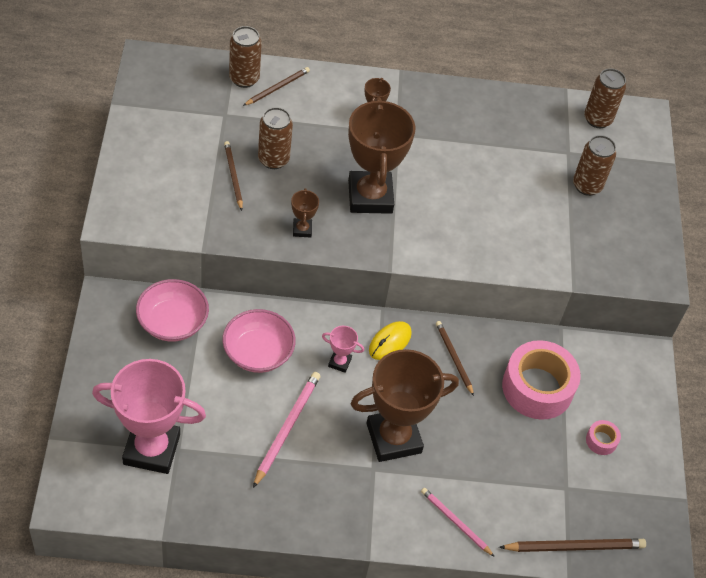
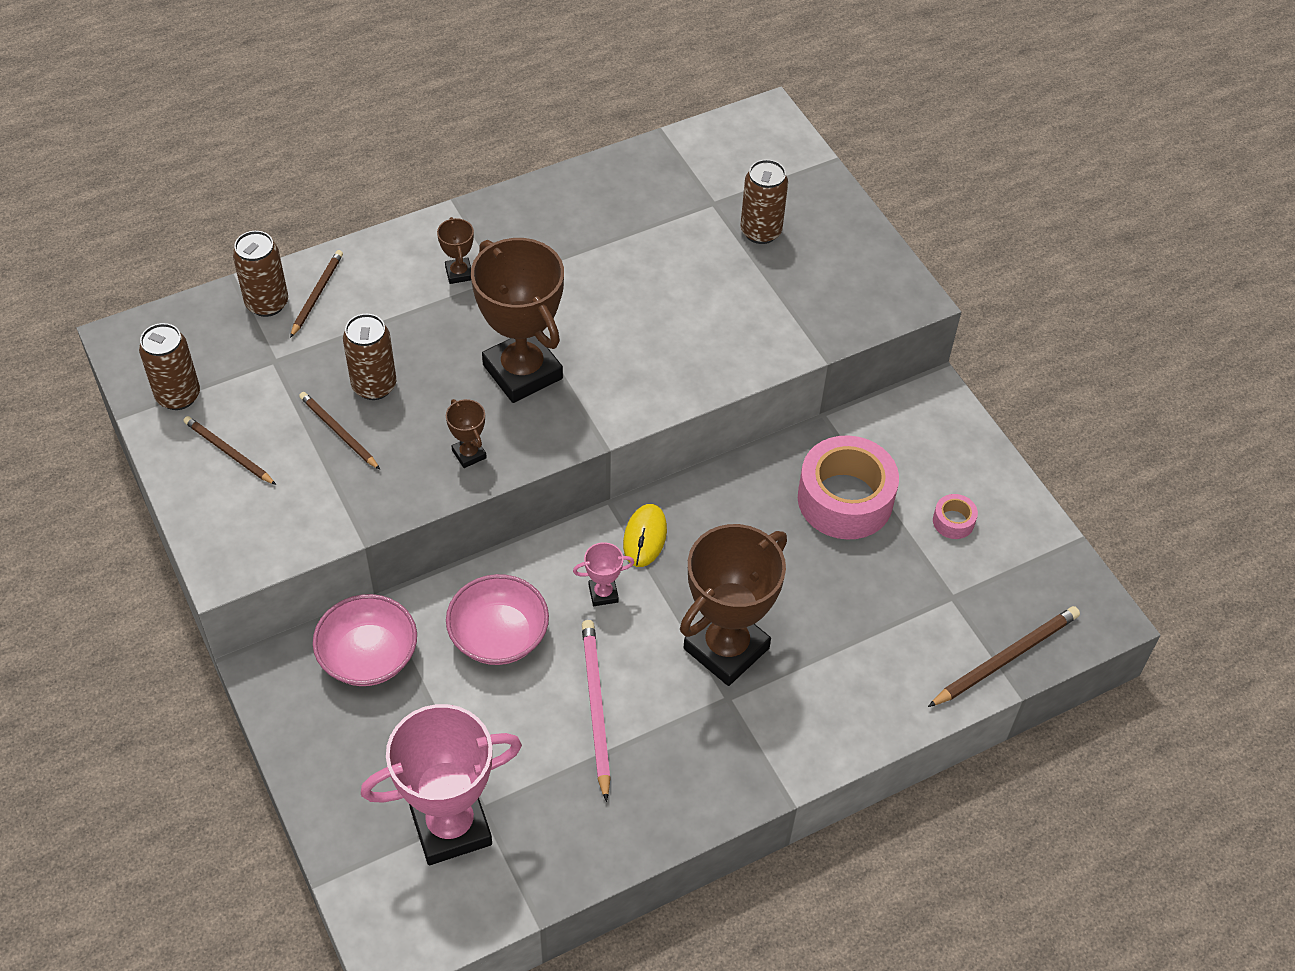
camera: 25 degrees left, 0 degrees up
(454, 358) = (730, 516): brown pencil -> brown pencil (228, 452)
(455, 522) = (860, 706): pink pencil -> none
(597, 119) = (719, 147): brown can -> brown can (178, 396)

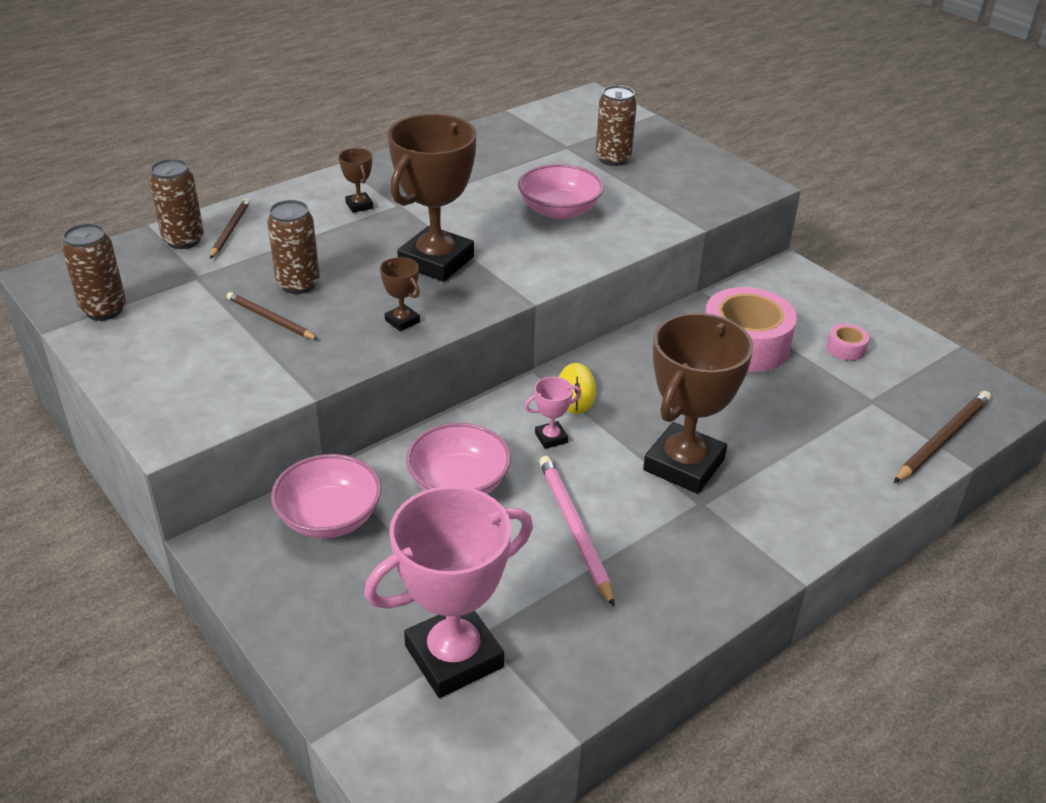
camera: 10 degrees left, 15 degrees down
(228, 452) = (161, 345): brown pencil -> none
(522, 372) = (436, 261): brown trophy -> brown trophy turned 75 degrees clockwise
(674, 311) = (559, 211): none -> pink bowl

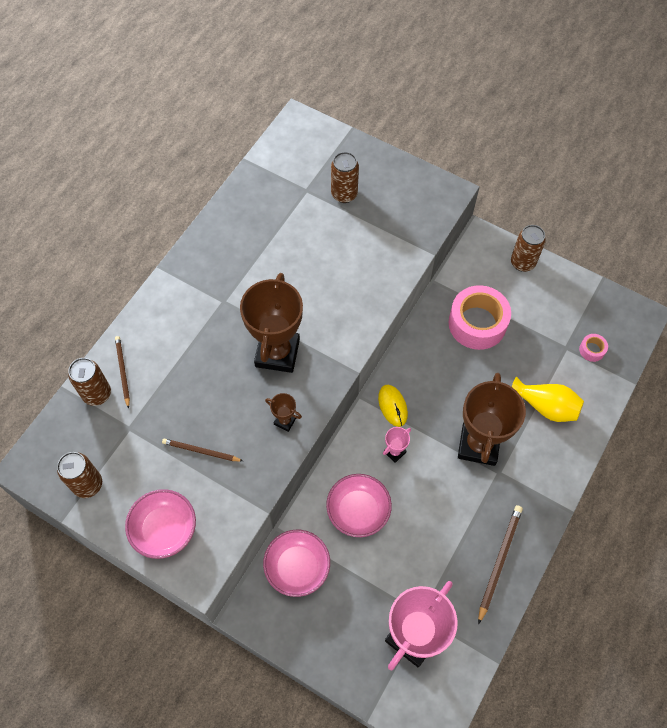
camera: 20 degrees left, 25 degrees up
(298, 284) = (200, 410): brown can -> brown can (522, 263)
(359, 205) = (196, 311): brown trophy -> none
(559, 211) = (333, 268): pink bowl -> pink bowl (164, 529)
(574, 529) = (437, 520): pink pencil -> none
(811, 452) = (545, 406): none -> yellow vase
(846, 348) = (537, 305): pink tape -> pink tape (592, 350)
(942, 439) = (613, 366): brown pencil -> brown pencil (499, 561)

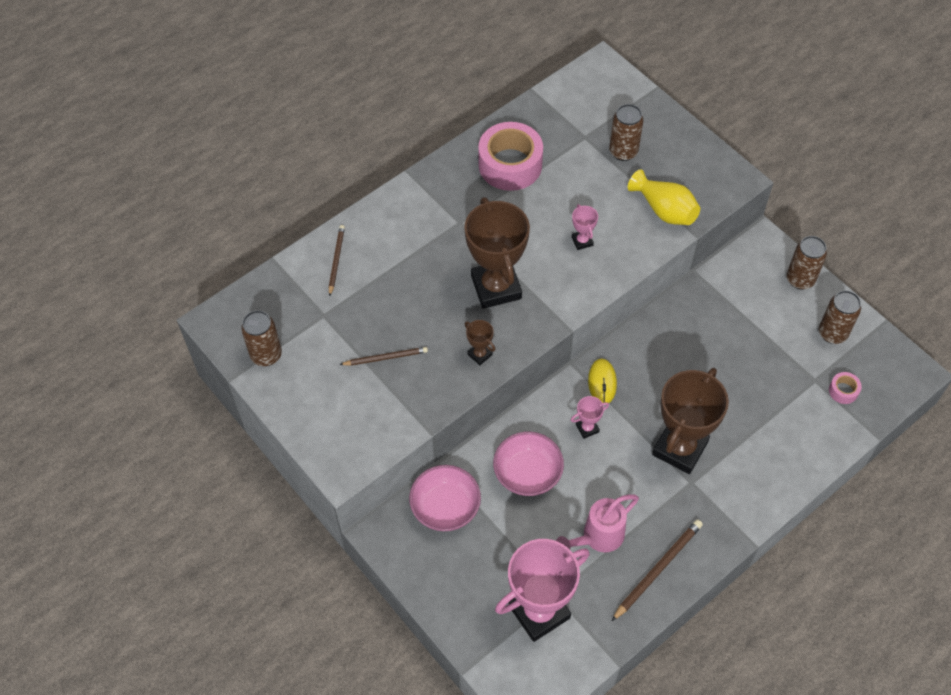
camera: 20 degrees right, 5 degrees down
(97, 394) = (304, 274): brown can -> brown can (832, 333)
(164, 529) = (325, 419): pink bowl -> none
(201, 451) = (386, 357): brown pencil -> brown pencil turned 135 degrees clockwise
(277, 353) = (496, 287): brown trophy -> brown trophy turned 45 degrees counterclockwise
(338, 287) = (582, 241): none -> pink trophy
(438, 550) = (597, 537): none -> pink watering can
(477, 323) = (725, 327): pink tape -> pink tape (510, 165)
(545, 406) = (768, 432): yellow vase -> yellow vase (664, 210)

